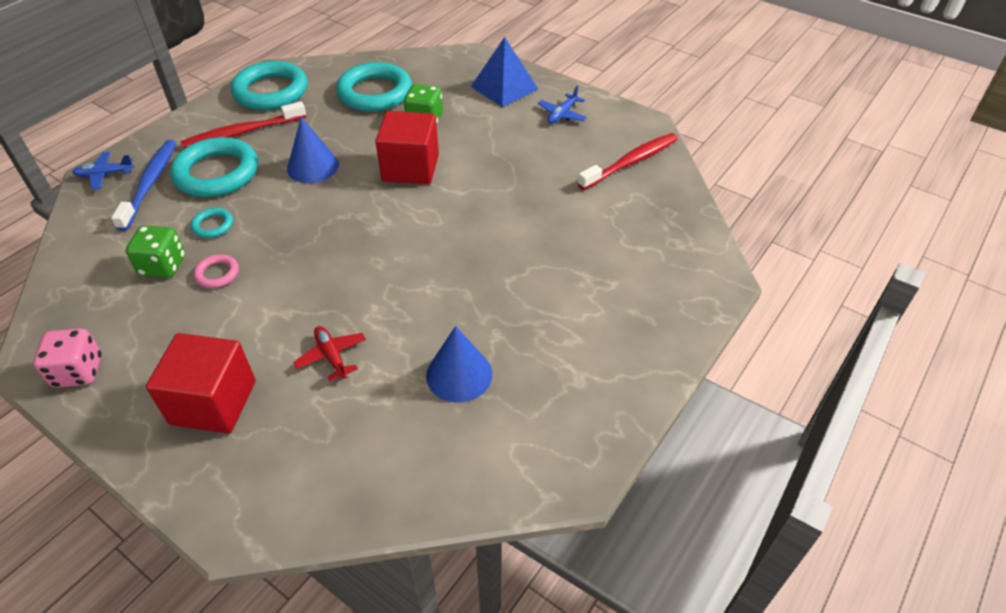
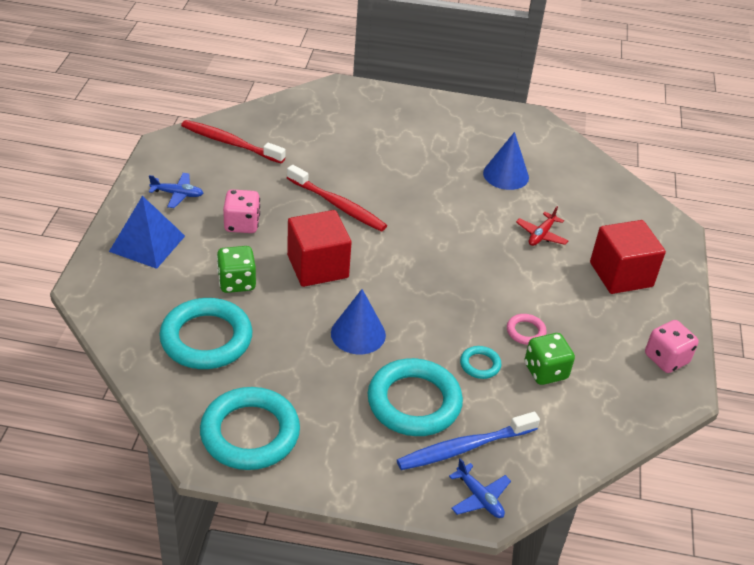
camera: 120 degrees left, 5 degrees down
(242, 132) = (340, 417): red toothbrush -> red toothbrush (338, 205)
(497, 140) = (242, 224): none -> pink dice

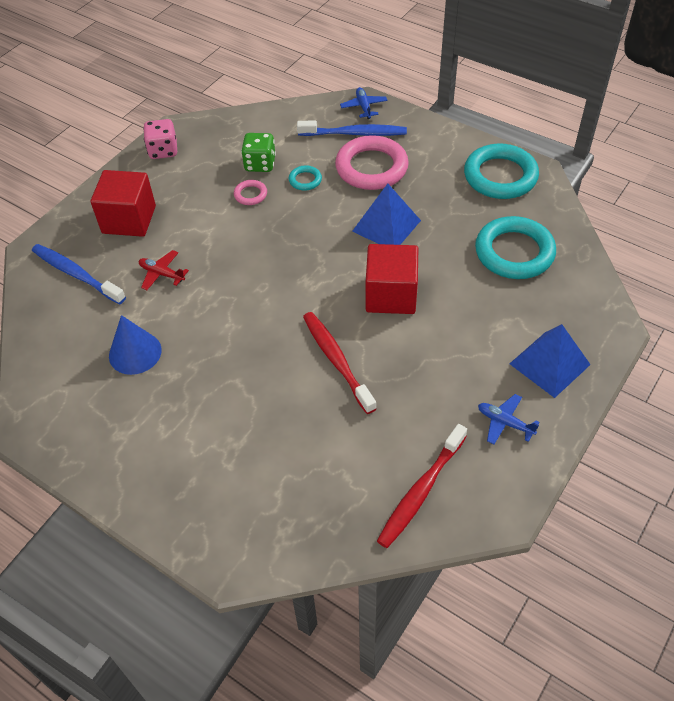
camera: 150 degrees left, 10 degrees up
(230, 143) = (421, 491): red toothbrush -> red toothbrush turned 75 degrees clockwise
(236, 282) = (472, 298): green dice -> none
(242, 224) = (446, 362): pink dice -> none
(358, 334) = (386, 226): blue cone -> blue pyramid
(414, 402) = (371, 167): turquoise ring -> pink ring
(541, 235) = (162, 274): red plane -> red plane turned 120 degrees counterclockwise
(614, 217) = (76, 274): none -> blue toothbrush

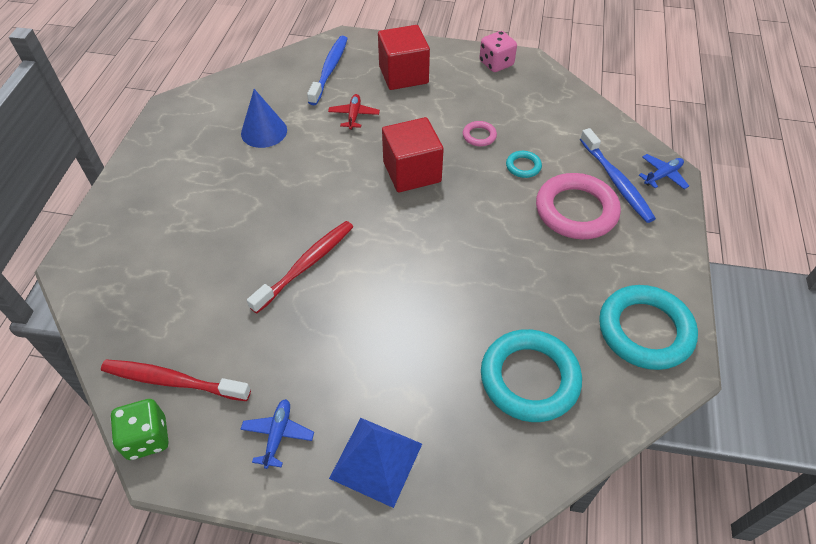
camera: 65 degrees right, 0 degrees up
(260, 164) = (522, 128): green dice -> green dice (147, 438)
(386, 226) = (500, 248): blue pyramid -> none
(391, 295) = (407, 282): red cube -> red cube (412, 172)

